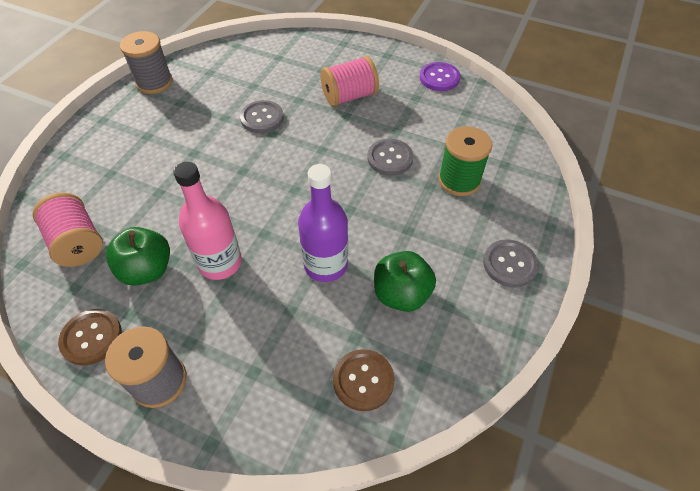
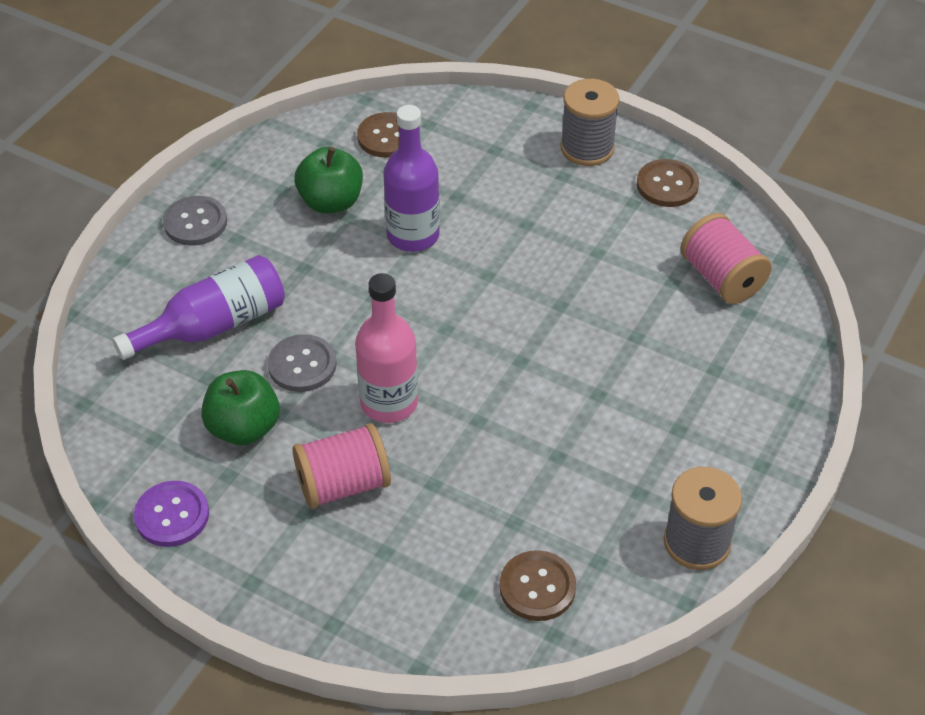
camera: 175 degrees left, 5 degrees down
(147, 270) = (625, 243): green apple -> green apple (244, 428)
(220, 262) = (539, 245): pink bottle -> pink bottle (389, 402)
(242, 60) = (537, 587): none -> brown button
(262, 118) = (495, 450): grey button -> none
(459, 180) = (213, 325): green spool -> purple bottle

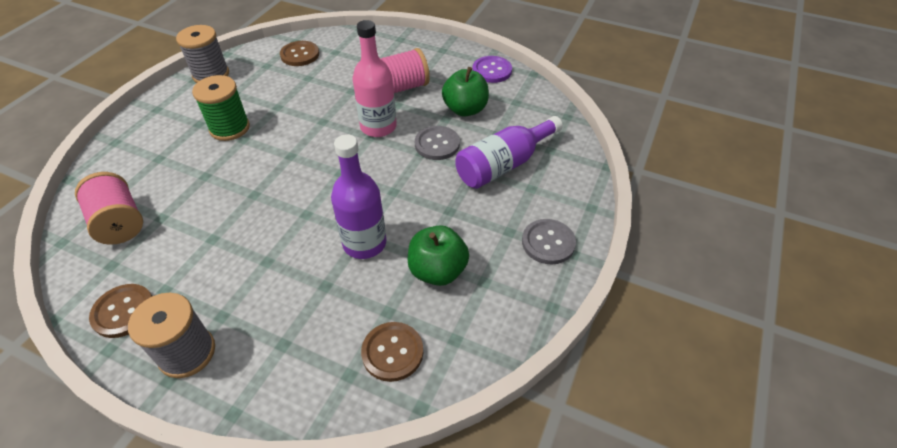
camera: 175 degrees right, 0 degrees up
(625, 416) = (230, 128): none -> green spool

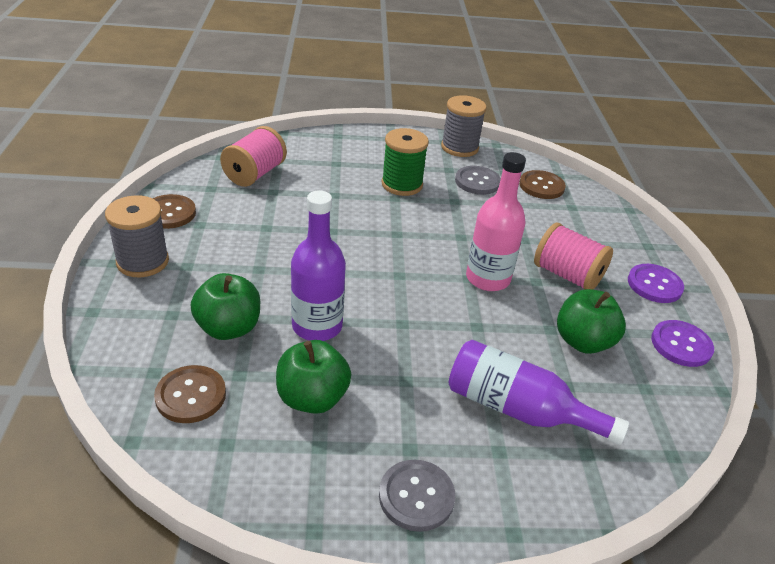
camera: 60 degrees right, 10 degrees down
(329, 304) = (229, 328): none -> green apple
(437, 55) = (654, 285): none -> purple button
(437, 144) = (501, 335): grey button -> grey button (477, 182)

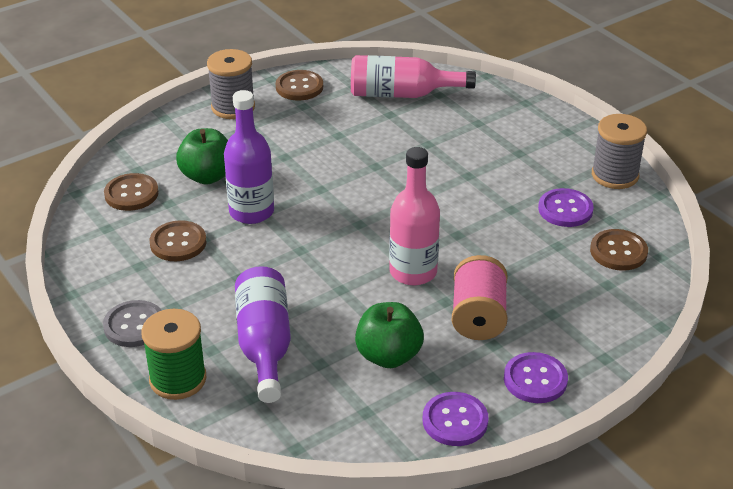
camera: 60 degrees right, 0 degrees up
(255, 174) = (402, 94): pink spool -> pink bottle
(312, 398) = (178, 243): green apple -> brown button
(402, 184) = (495, 170): green spool -> green spool (178, 379)
(477, 182) = (565, 209): grey button -> purple button

